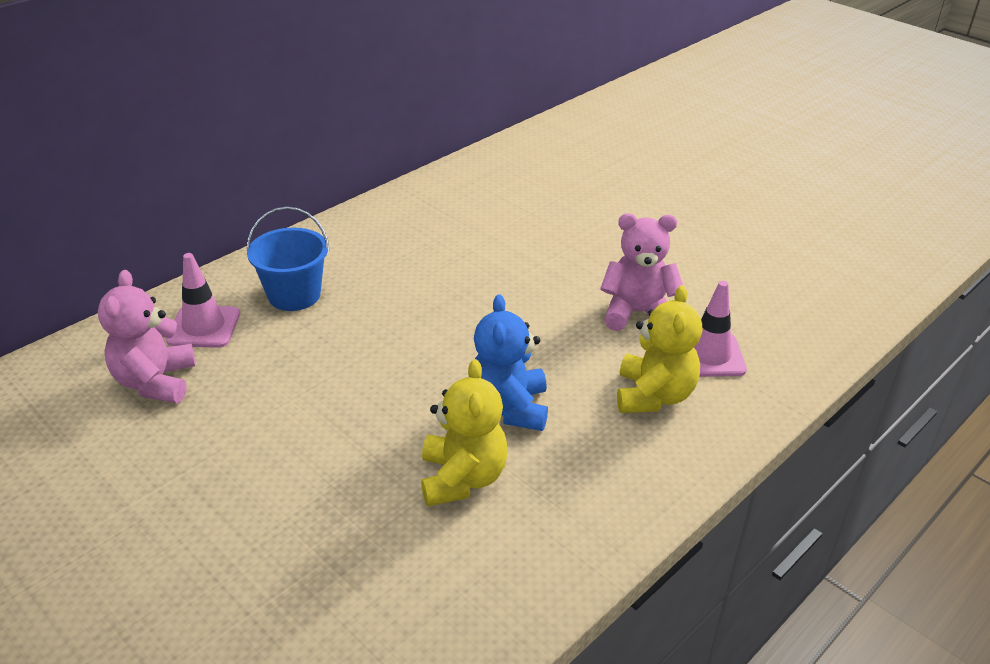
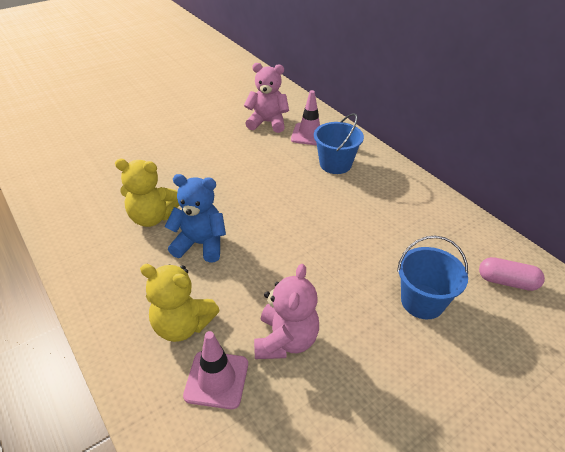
camera: 100 degrees right, 5 degrees up
(500, 179) = (507, 282): none -> pink capsule
(546, 228) = (422, 301): none -> blue bucket

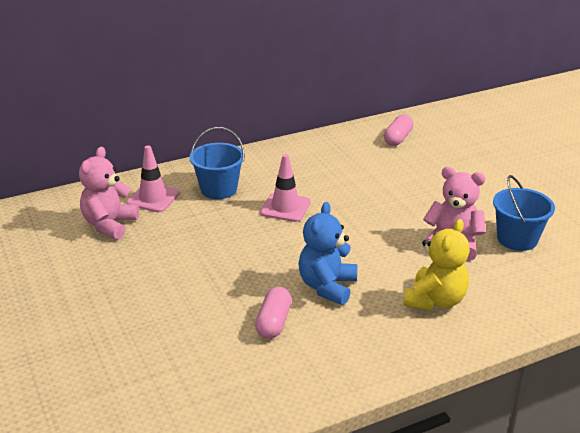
camera: 80 degrees left, 10 degrees down
(152, 217) = (273, 322): yellow teddy bear -> pink capsule
(216, 379) = (492, 283): pink traffic cone -> pink traffic cone (285, 207)
(422, 301) = (415, 176): blue bucket -> blue bucket (517, 239)

